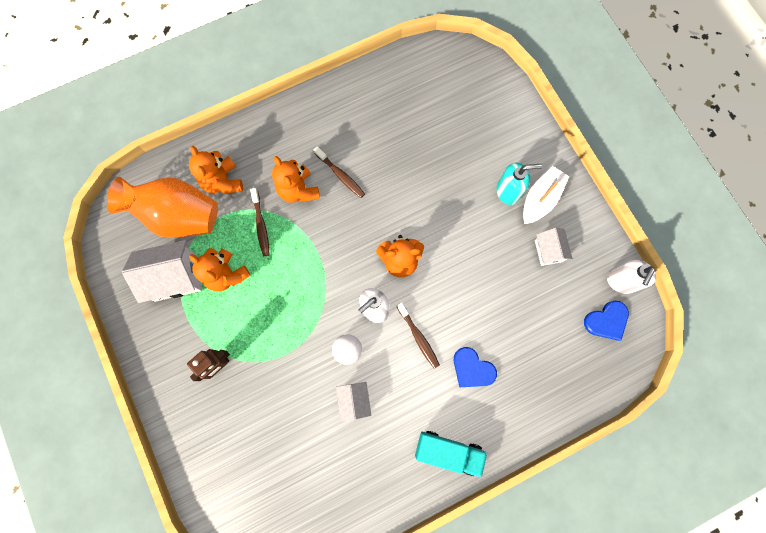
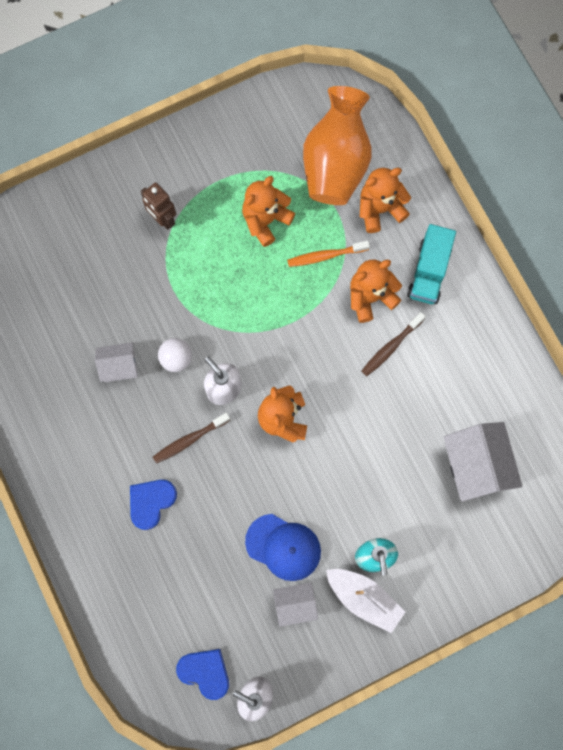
camera: 90 degrees right, 0 degrees up
(175, 277) = (262, 166): white house -> white house (475, 466)
(261, 225) = (325, 256): brown toothbrush -> orange toothbrush
(448, 452) = (59, 471): turquoise truck -> turquoise truck (429, 272)
(504, 260) = (283, 547): none -> blue cap
(606, 321) = (205, 672): blue heart -> blue heart turned 150 degrees clockwise

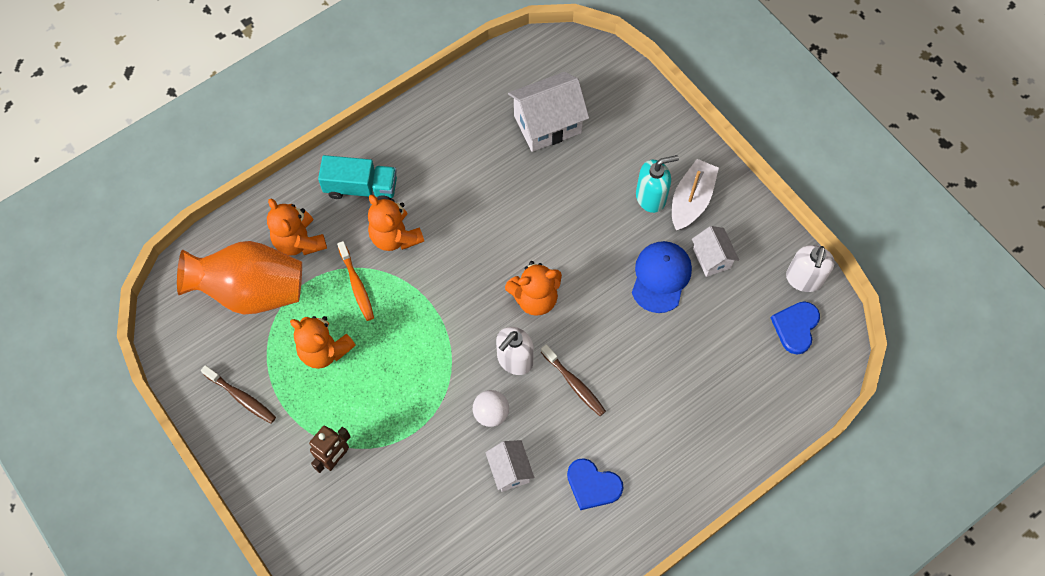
camera: 100 degrees left, 10 degrees down
(151, 502) = (646, 409): blue heart -> blue heart (592, 485)
(391, 347) = (444, 211): brown toothbrush -> brown toothbrush (241, 397)

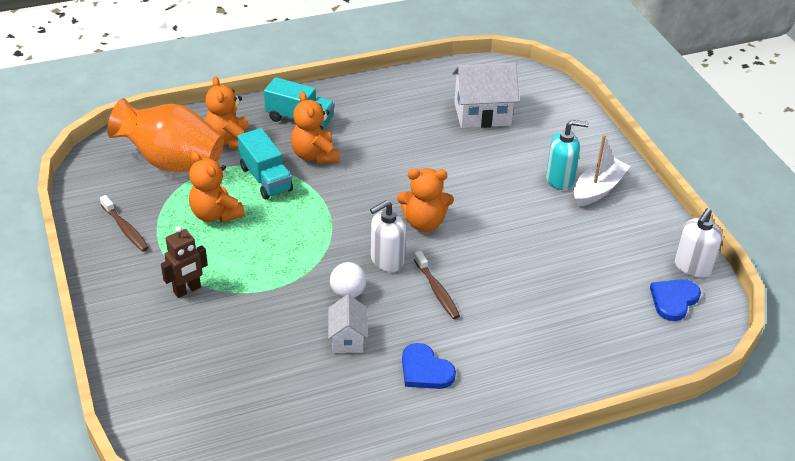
camera: 15 degrees right, 25 degrees down
(357, 285) = (265, 179): orange toothbrush -> turquoise truck
(661, 277) = (550, 235): blue cap -> none
(711, 258) = (604, 232): white house -> none

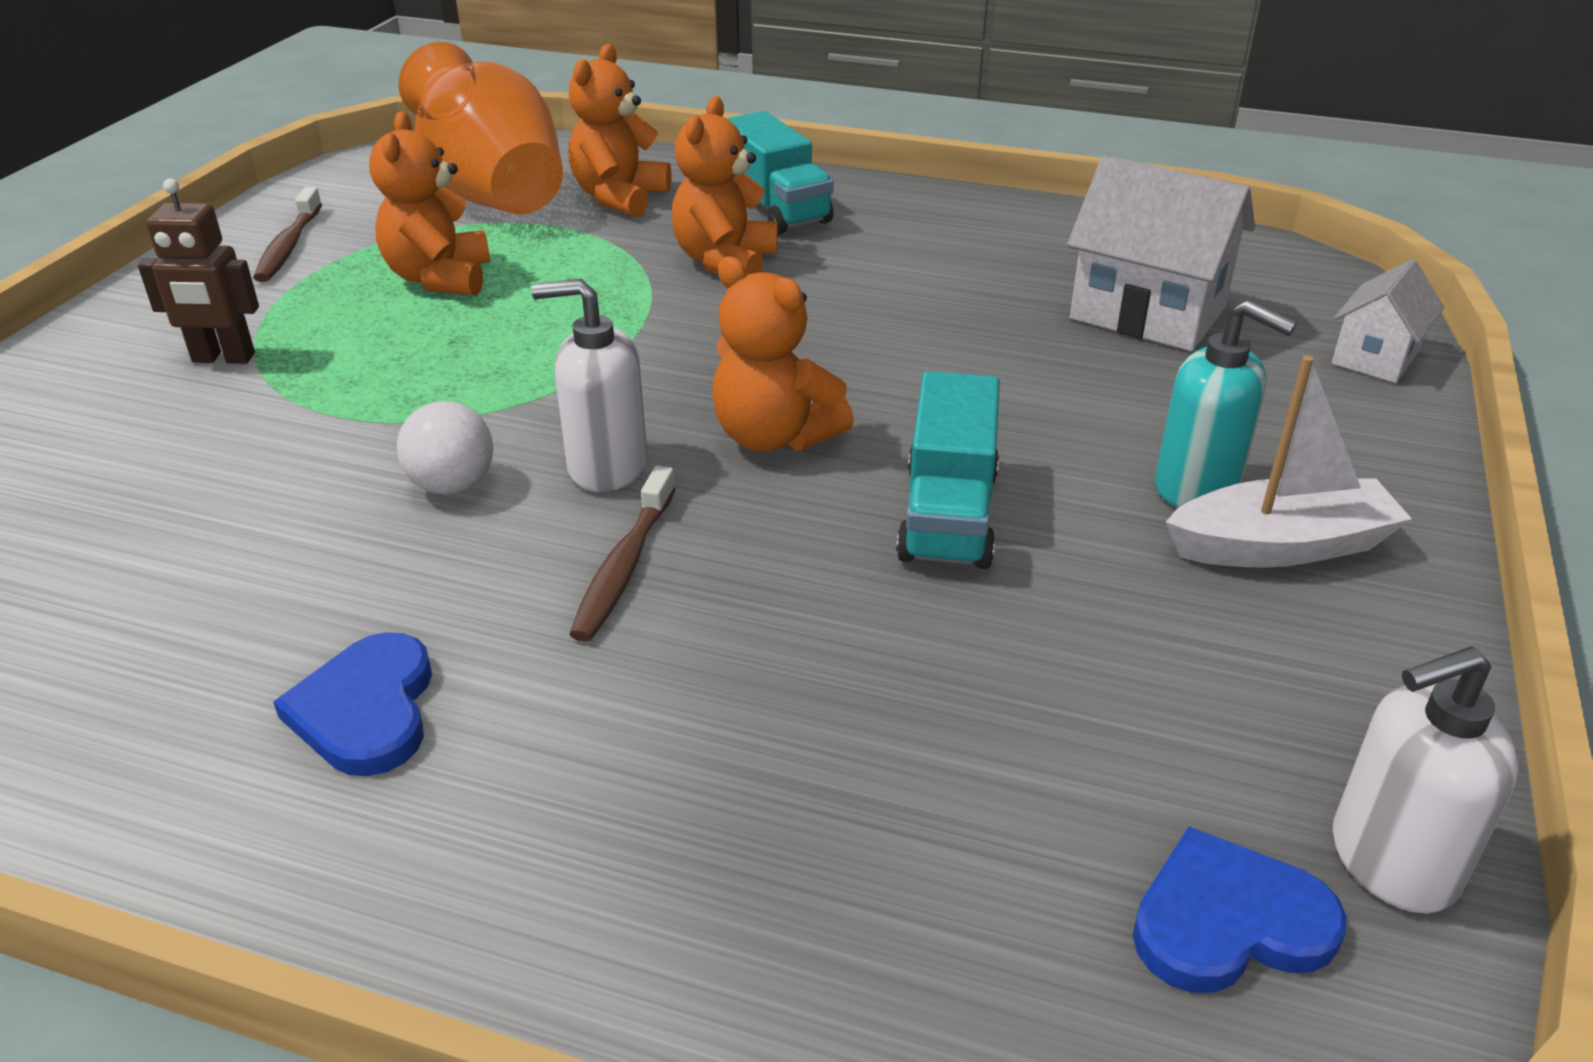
camera: 40 degrees right, 5 degrees down
(265, 179) = (594, 263): turquoise truck -> turquoise truck (948, 515)
(347, 339) = (325, 563): white house -> white house (1375, 357)

